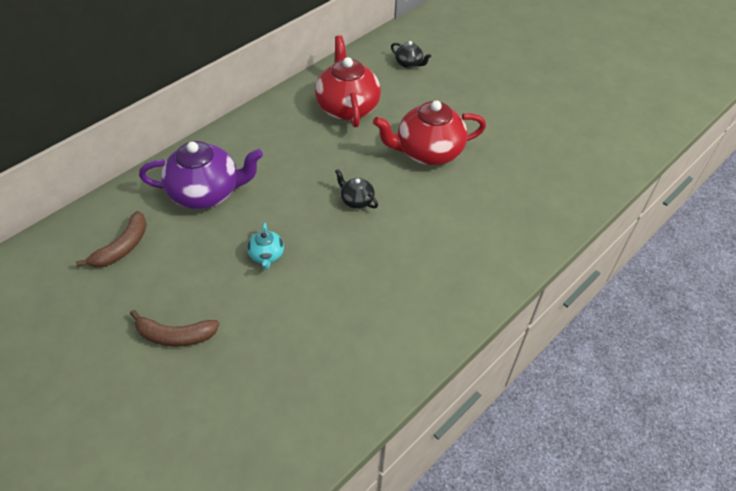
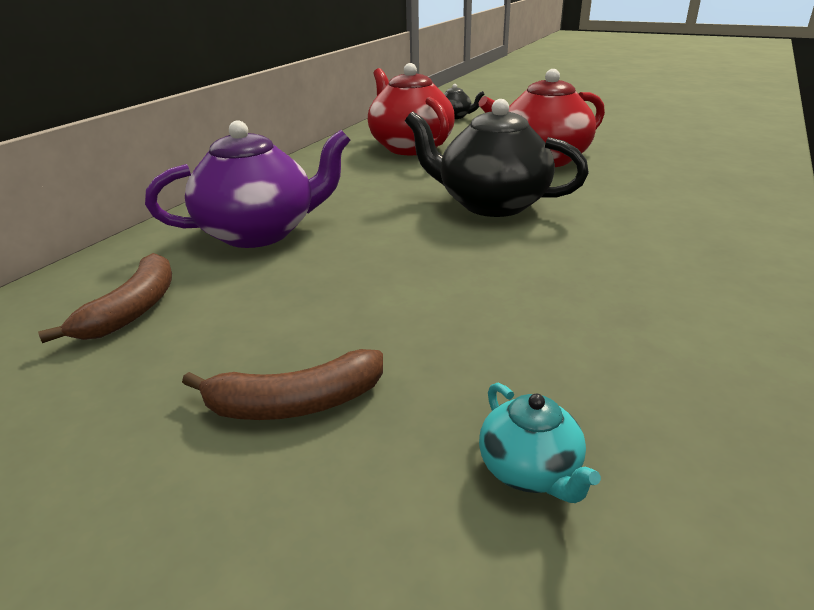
camera: 15 degrees left, 20 degrees down
(266, 256) = (402, 272): turquoise teapot -> turquoise teapot (530, 471)
(356, 200) = (491, 204): black teapot -> black teapot, size x2.15

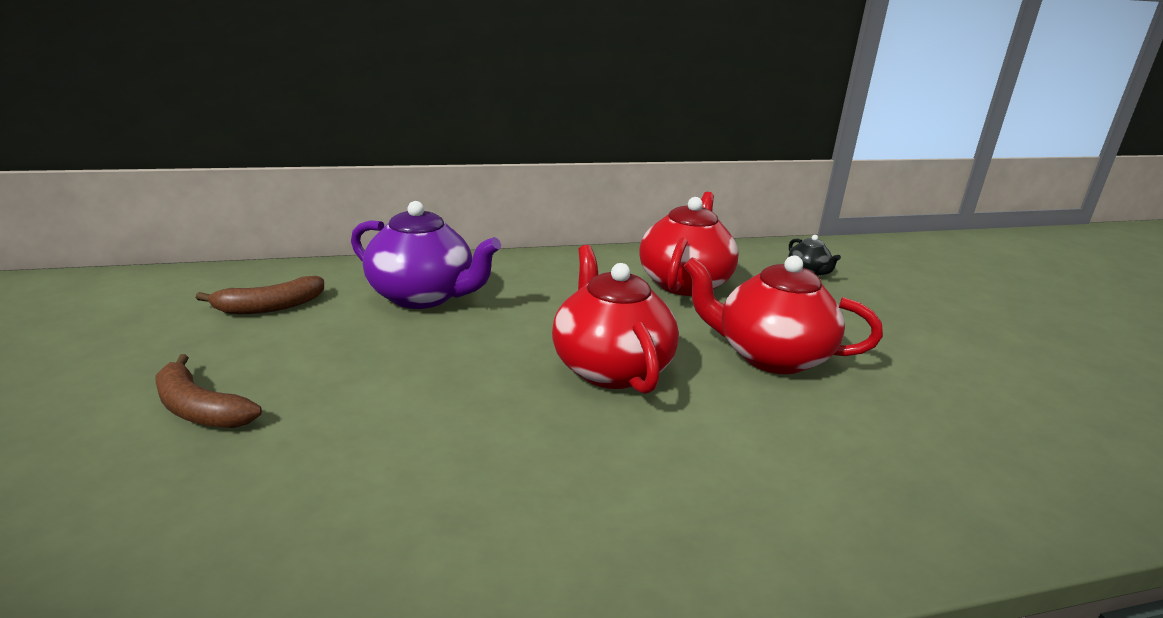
camera: 45 degrees right, 5 degrees down
(491, 204) = (610, 368): black teapot -> red teapot
(530, 471) = (173, 536): turquoise teapot -> none

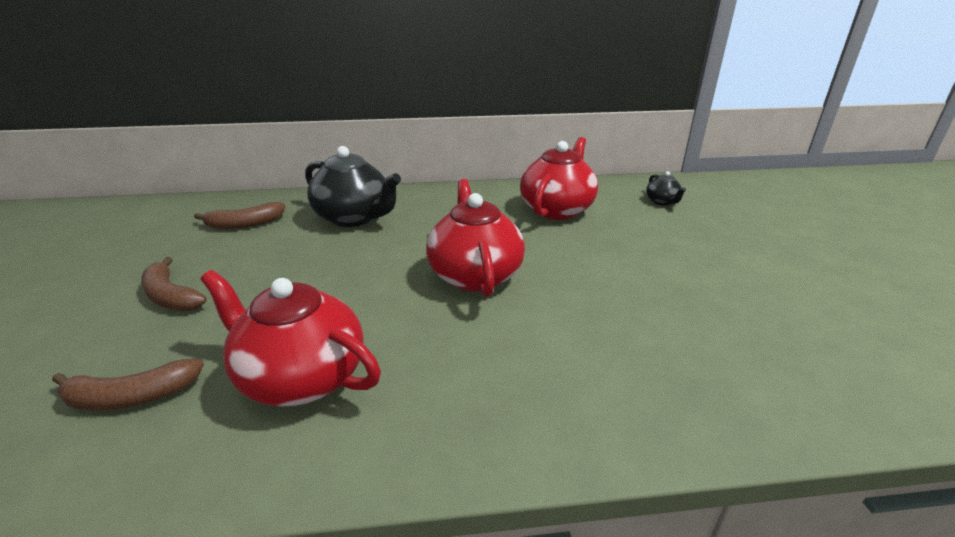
camera: 10 degrees right, 5 degrees up
(197, 548) = (131, 397): none -> brown banana
(423, 296) = (354, 218): purple teapot -> black teapot
(770, 356) = (607, 269): red teapot -> red teapot (301, 377)

